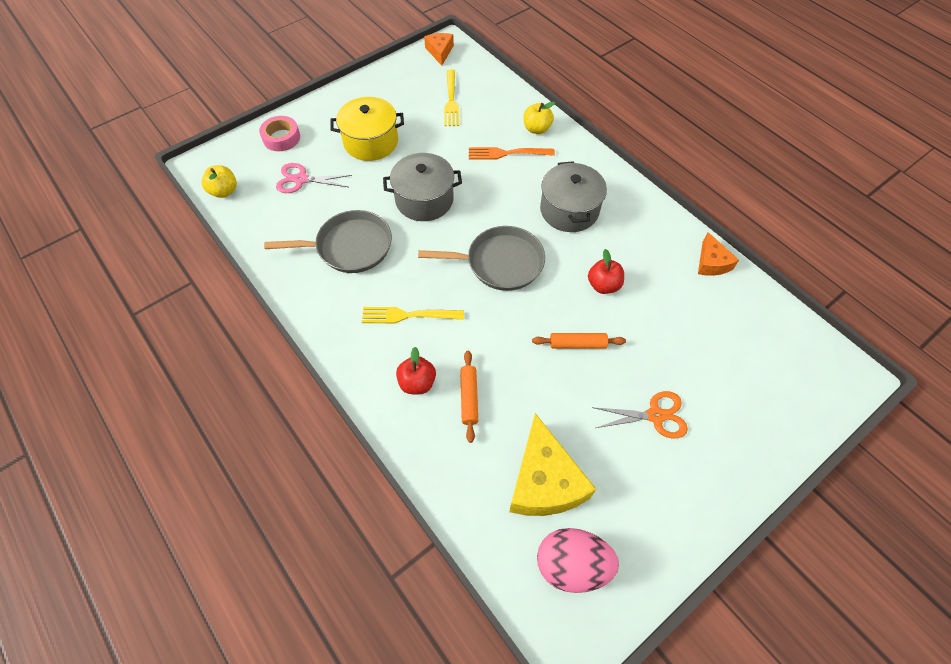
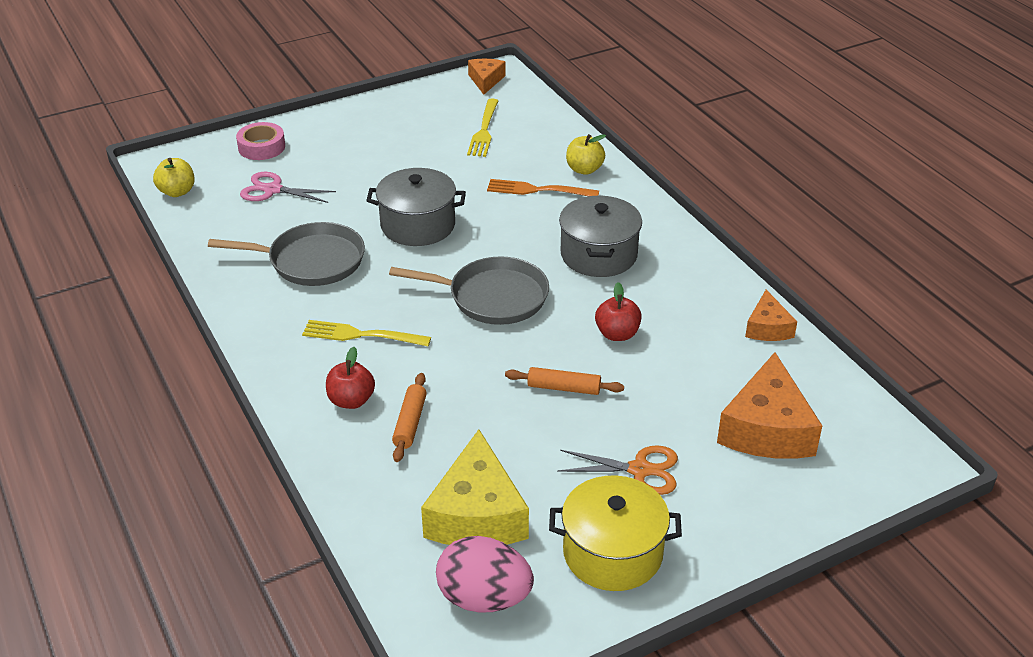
camera: 10 degrees right, 20 degrees down
(371, 142) = (370, 162): yellow pot -> yellow pot (612, 553)
(737, 360) = (767, 429): none -> orange cheese

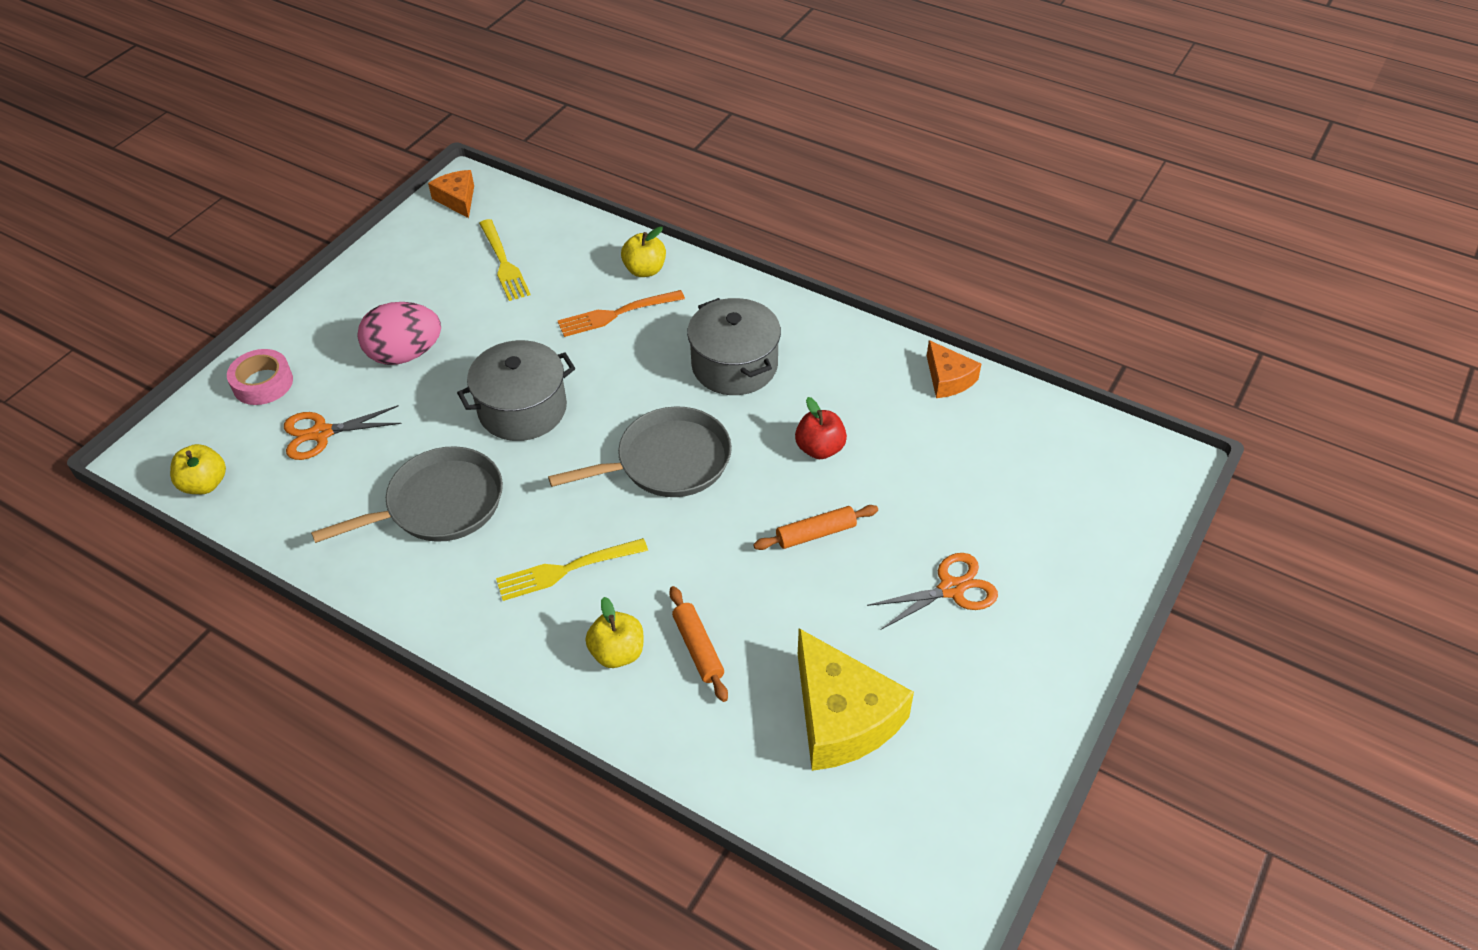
camera: 30 degrees left, 10 degrees up
(273, 190) = (322, 433): pink scissors -> orange scissors
(351, 400) = (617, 653): red apple -> yellow apple
(484, 598) = (918, 804): pink egg -> pink egg (405, 354)
(612, 553) = (994, 691): yellow pot -> none
(767, 429) = (1026, 489): orange cheese -> none

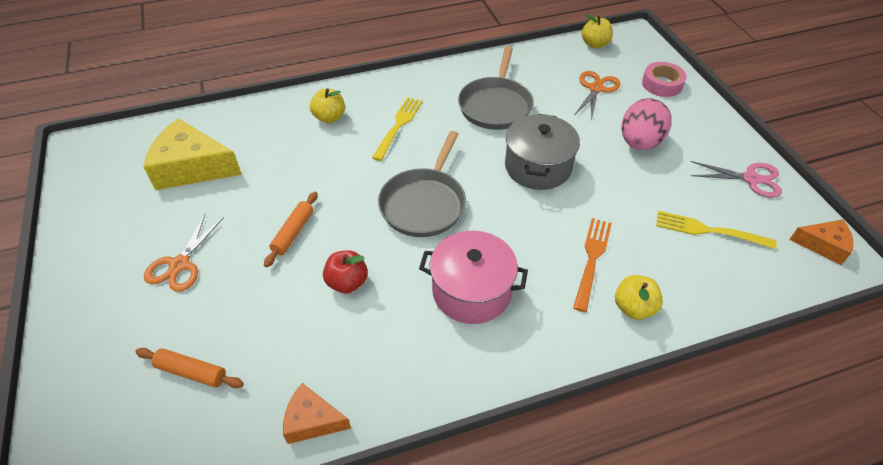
camera: 130 degrees right, 0 degrees up
(398, 262) = (750, 179): none -> pink scissors
(698, 648) = (294, 143): orange rolling pin -> orange rolling pin (191, 372)
(734, 365) = (471, 291): grey pot -> pink pot

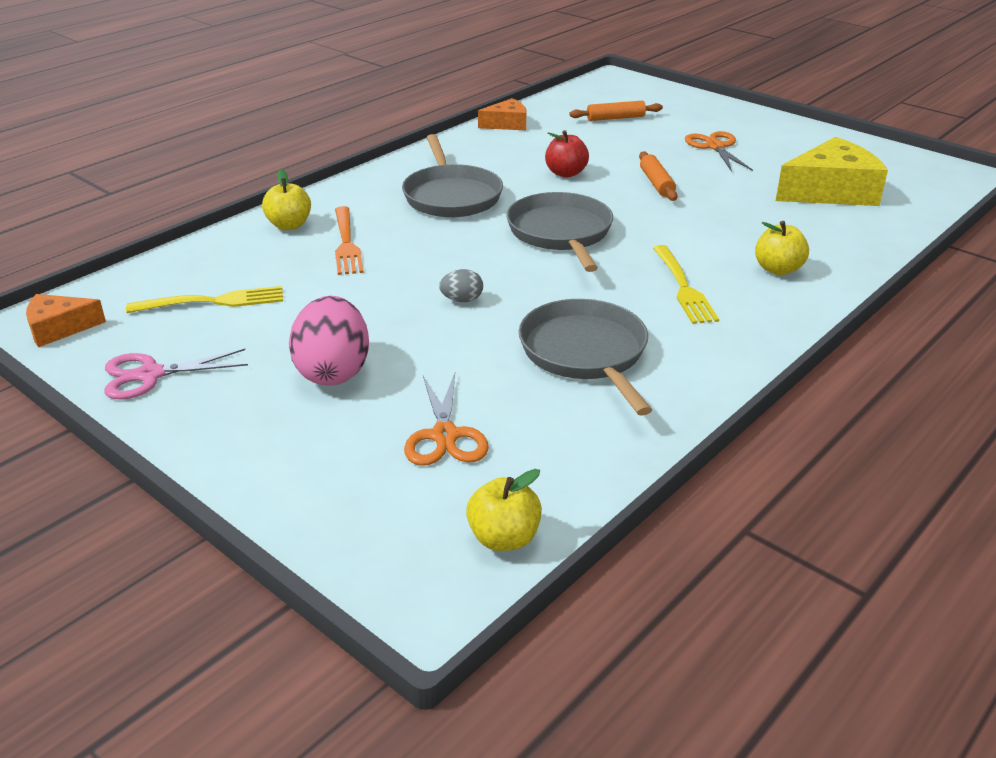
camera: 150 degrees right, 15 degrees down
(471, 291) = (451, 196): pink pot -> grey pan
(537, 167) = (462, 300): grey pot -> grey egg
(662, 84) = (324, 489): pink tape -> none

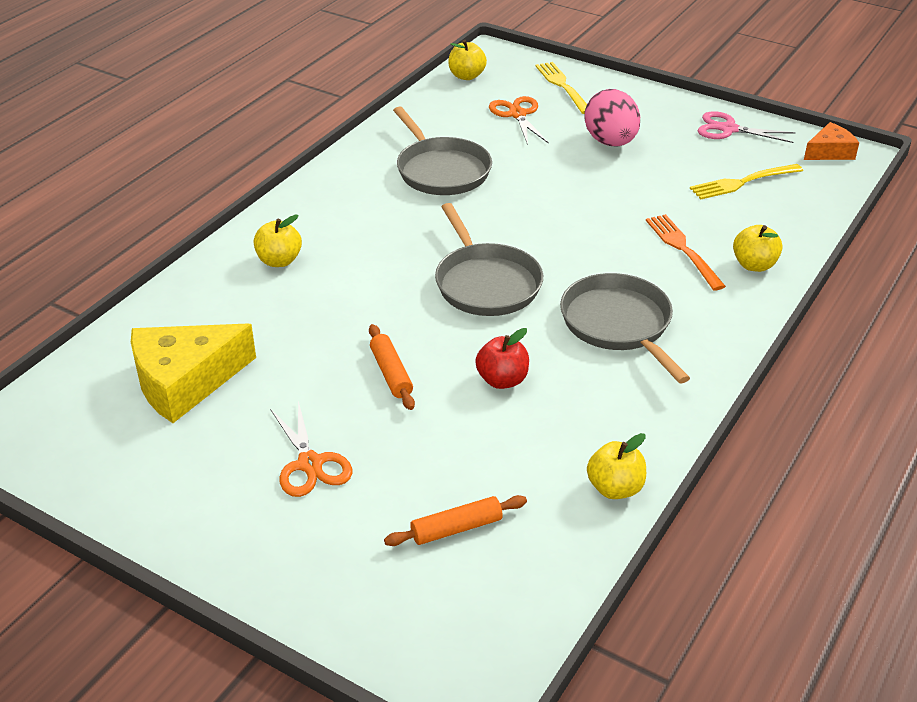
camera: 170 degrees right, 5 degrees up
(150, 375) = (728, 129): pink scissors -> pink scissors turned 135 degrees counterclockwise
(462, 300) = (549, 203): grey egg -> none
(507, 124) = (615, 488): orange cheese -> yellow apple
(683, 287) = (367, 233): yellow fork -> yellow fork (562, 86)

